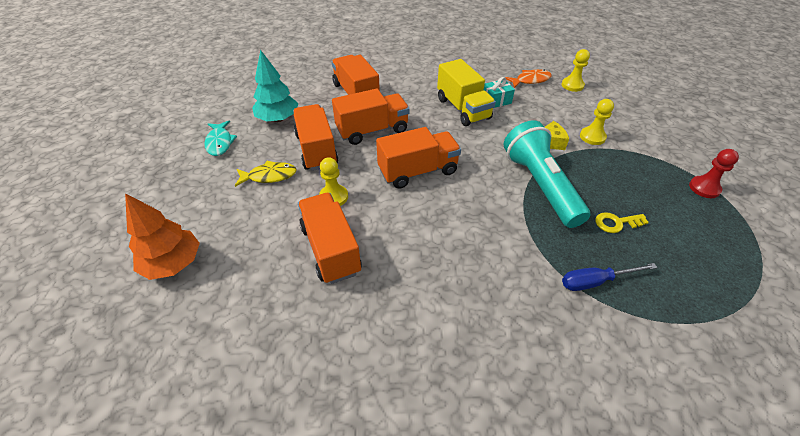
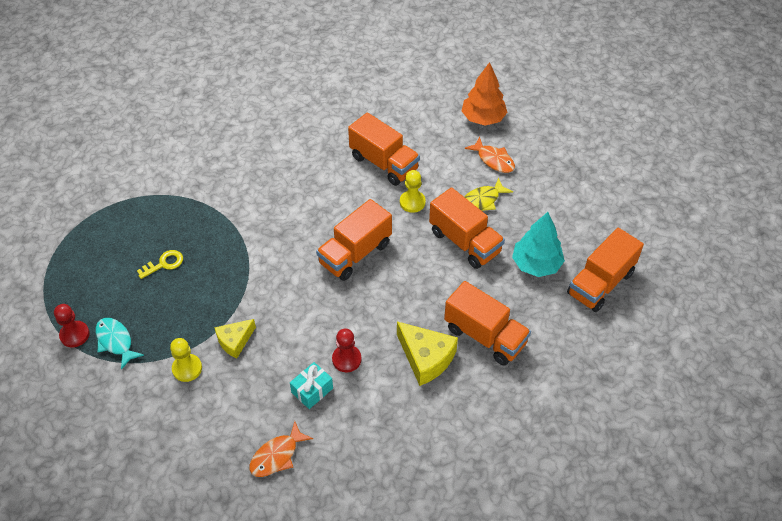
camera: 155 degrees right, 5 degrees up
(217, 210) = (493, 160): none -> orange fish
(220, 143) = (561, 216): turquoise fish -> turquoise fish (116, 341)
(372, 130) = (428, 286): orange truck -> orange truck (600, 283)
(405, 94) = (426, 358): none -> yellow cheese
(463, 109) = (346, 359): yellow truck -> red pawn
(540, 185) = (236, 279): turquoise flashlight -> none
(572, 85) = (217, 467): yellow pawn -> none
(595, 281) = (182, 208): blue screwdriver -> none

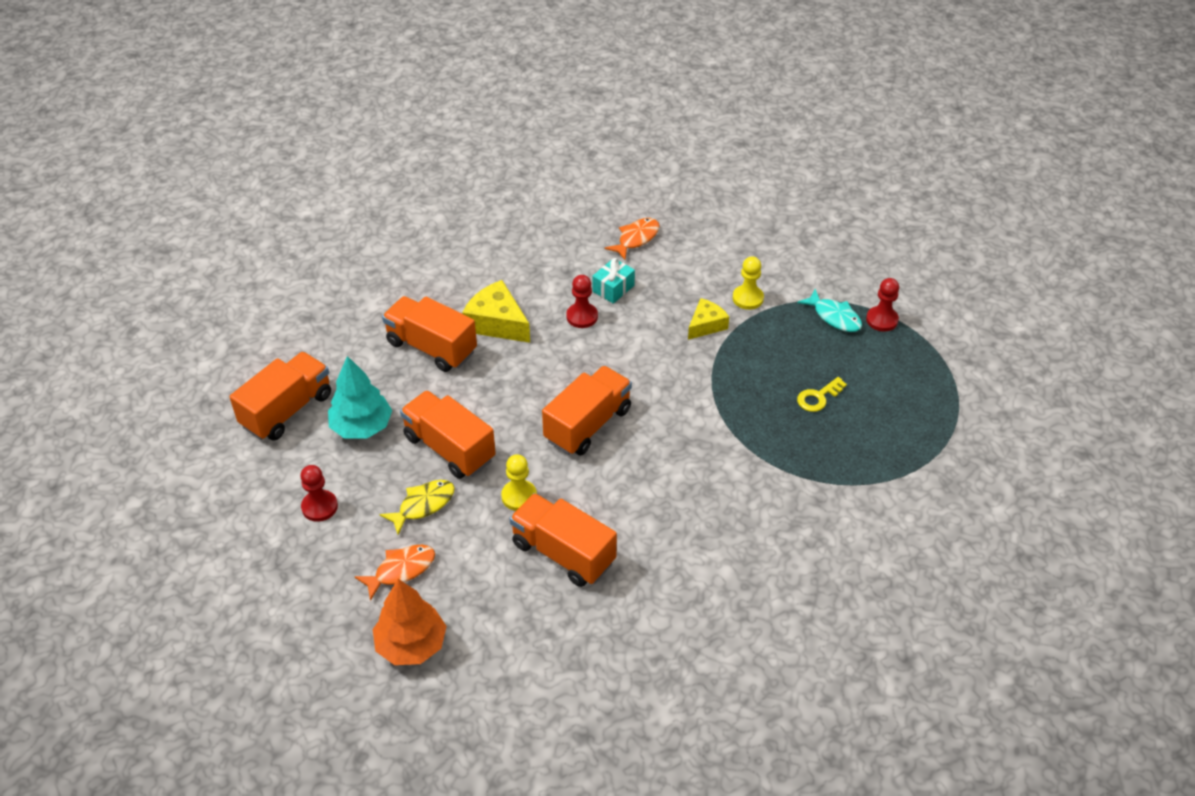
camera: 175 degrees right, 5 degrees down
(493, 160) = (401, 570): orange fish -> orange fish turned 105 degrees clockwise
(557, 205) = (319, 507): none -> red pawn

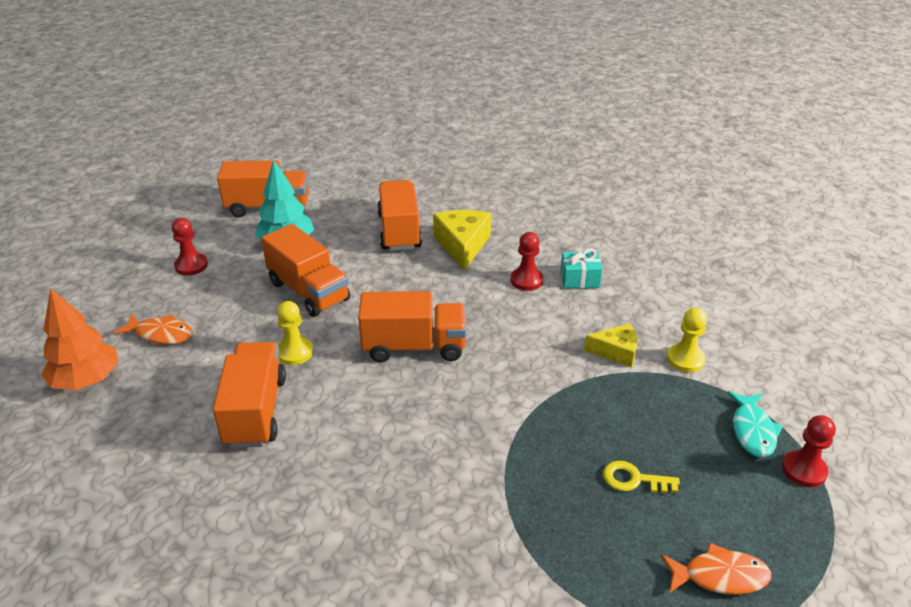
camera: 50 degrees right, 10 degrees down
(423, 505) = (237, 310): yellow fish -> none
(449, 448) = (308, 291): orange truck -> orange truck turned 135 degrees clockwise
(636, 239) = (651, 261): orange fish -> orange fish (720, 576)

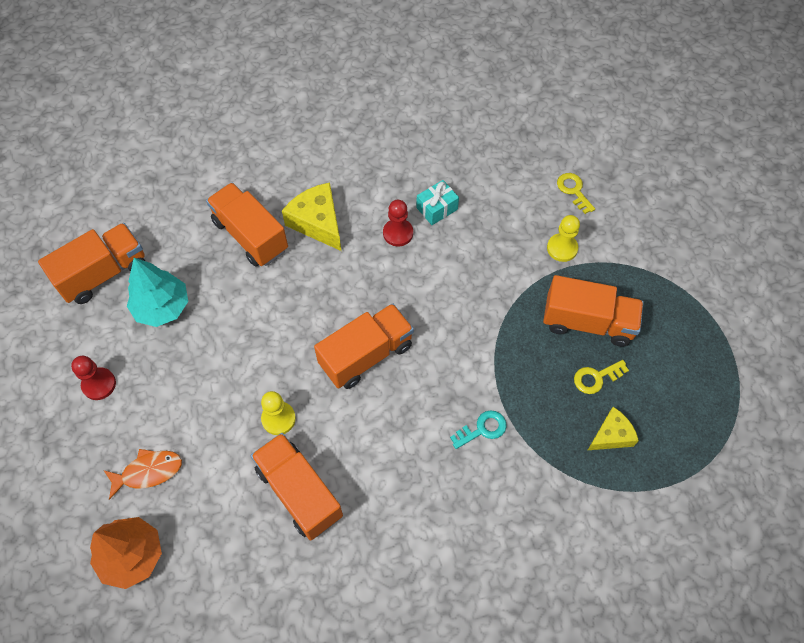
camera: 35 degrees left, 25 degrees up
(308, 291) = (232, 350): orange truck -> orange truck (587, 322)
(469, 457) = (482, 429): none -> turquoise key
(616, 352) = (512, 269): yellow cheese -> yellow cheese (611, 435)
(720, 576) = (687, 418): orange fish -> none
(736, 323) = (573, 191): none -> yellow key
(752, 431) = (640, 289): turquoise fish -> none
(804, 470) = (687, 303): red pawn -> none

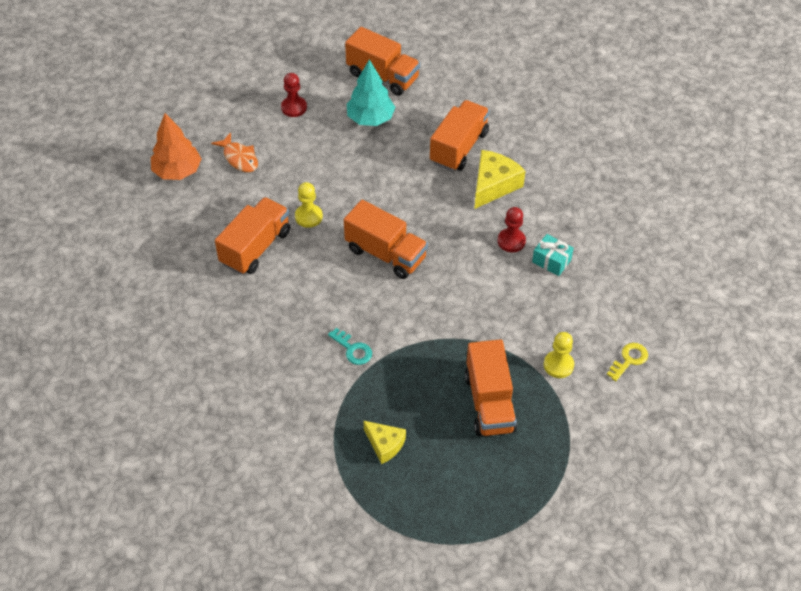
camera: 70 degrees right, 10 degrees down
(596, 378) = (436, 421): yellow key -> none

